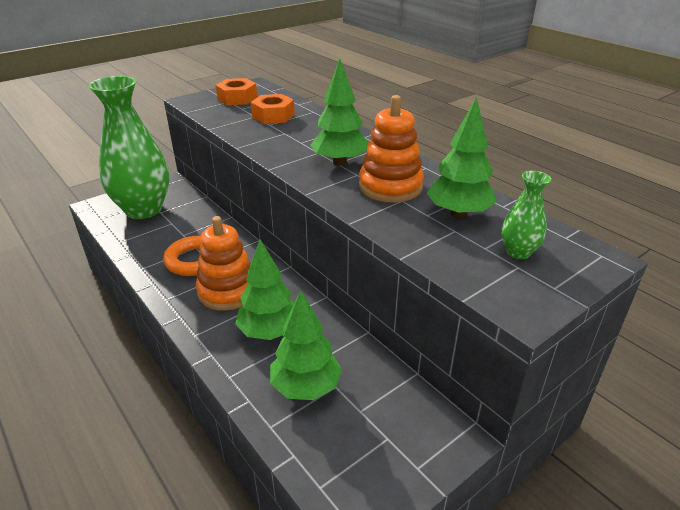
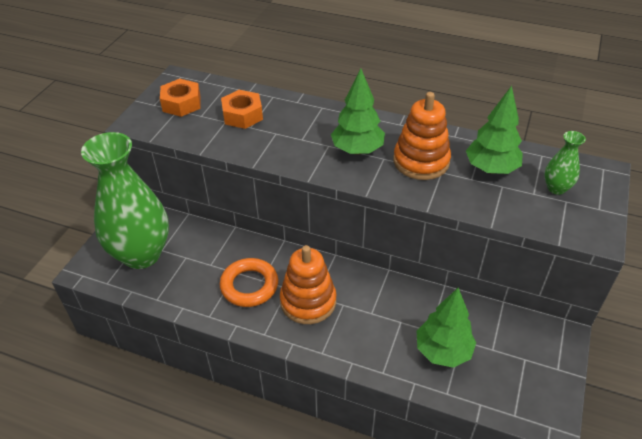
camera: 30 degrees left, 10 degrees up
(269, 332) = (376, 321): green tree -> none

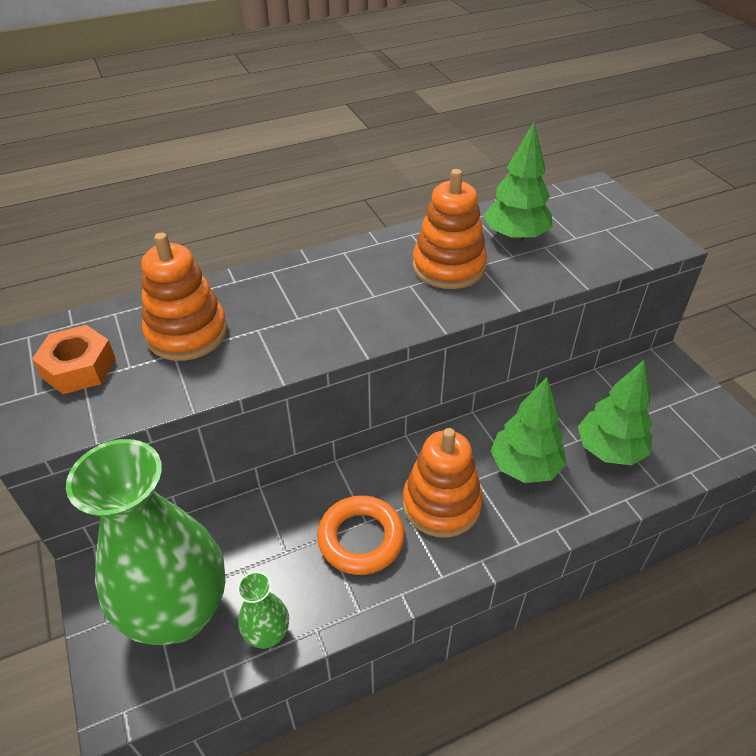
camera: 45 degrees left, 0 degrees up
(242, 115) = (187, 333): orange nut -> orange stacking toy
(357, 150) = (373, 293): green tree -> green tree (525, 467)
(556, 188) = (585, 222): green vase -> green vase (267, 634)

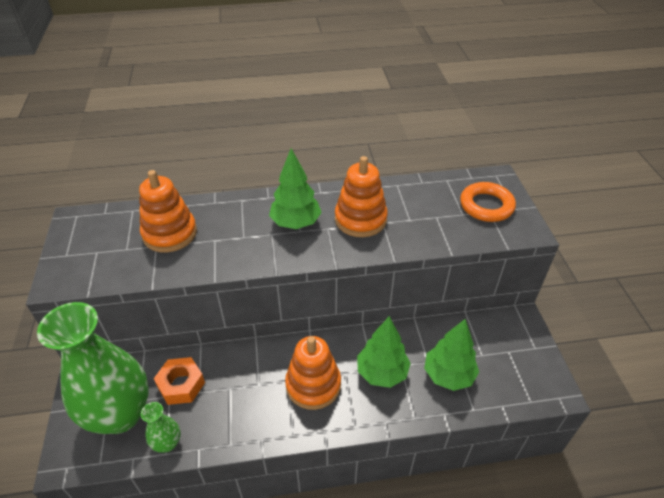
camera: 15 degrees right, 0 degrees up
(79, 368) = (97, 244): orange nut -> orange nut (181, 385)
(361, 539) = (250, 395): orange ring -> orange ring (486, 206)
(515, 237) = (418, 205): green tree -> green tree (296, 223)

